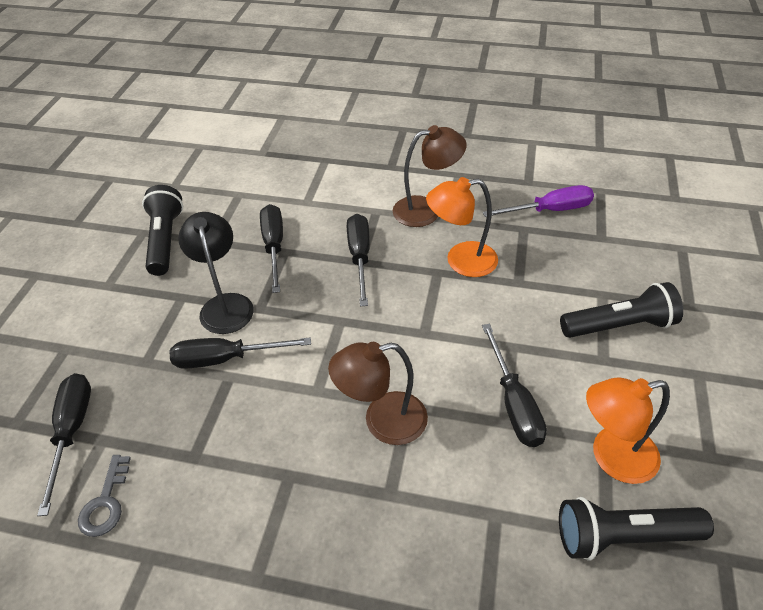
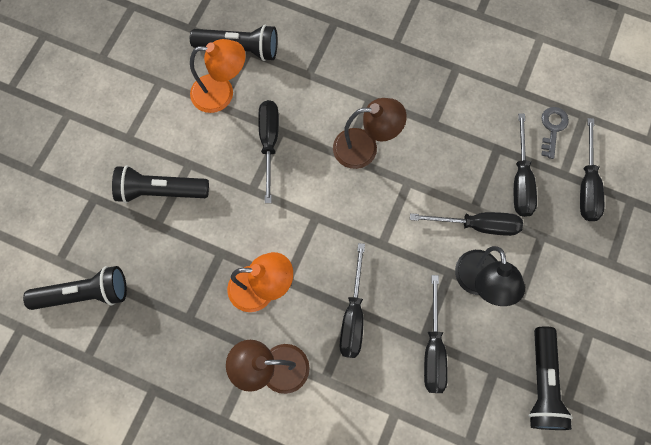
camera: 170 degrees left, 25 degrees up
(164, 420) = (520, 180): none -> black screwdriver
(550, 210) = (152, 339): purple screwdriver -> none
(636, 229) = (84, 294): none -> black flashlight

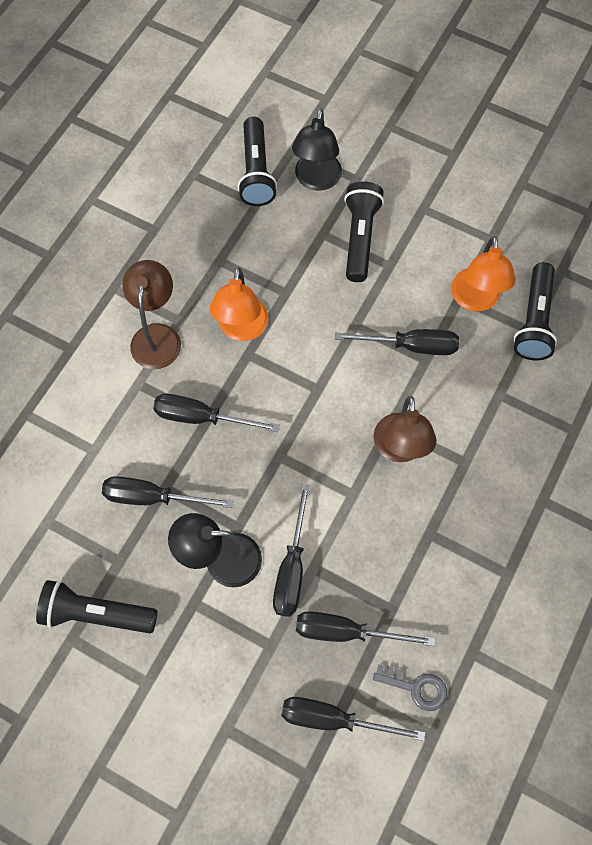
camera: 95 degrees right, 5 degrees down
(95, 235) = (316, 180): none -> black lamp

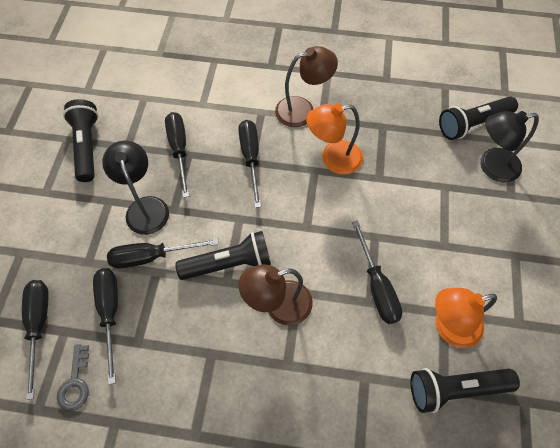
camera: 70 degrees right, 5 degrees down
(360, 238) = (457, 215): black flashlight -> black flashlight (228, 263)

